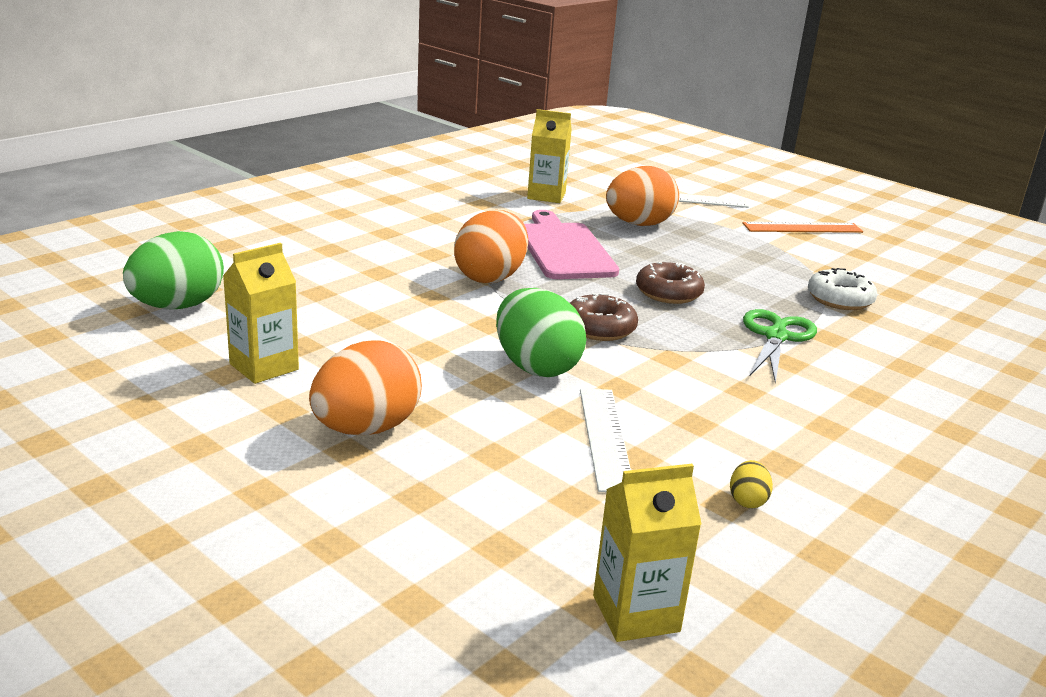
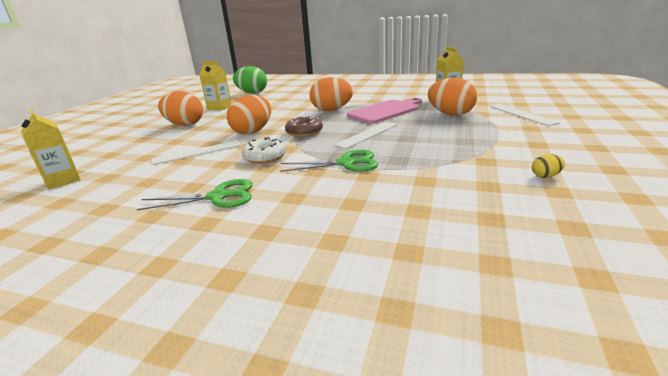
camera: 70 degrees right, 0 degrees up
(536, 367) = (252, 132): green egg -> orange egg
(668, 293) = (367, 134): brown donut -> white ruler
(747, 500) = (151, 185): yellow egg -> yellow egg (545, 176)
(802, 228) = (551, 142): orange ruler -> none
(836, 445) = (218, 197): none -> green scissors
(839, 299) = (437, 170): white donut -> white donut (265, 157)

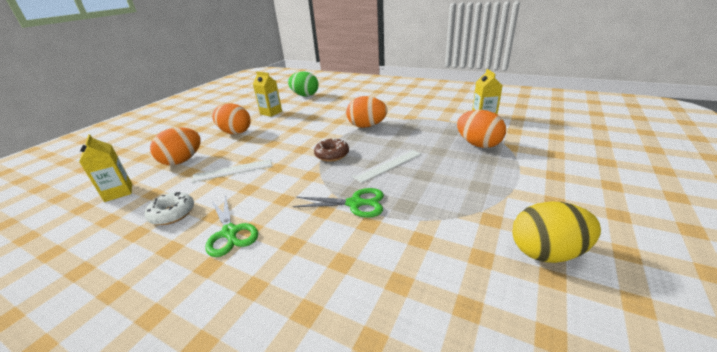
camera: 10 degrees right, 5 degrees up
(218, 197) = (230, 233): green scissors -> green scissors turned 60 degrees clockwise
(252, 132) = (288, 148): orange egg -> orange egg (182, 161)
(265, 157) = (286, 184): white donut -> white donut (172, 213)
(385, 111) = (416, 133): pink cutting board -> none
(521, 114) = (552, 153): white ruler -> none
(545, 176) = (546, 252): yellow egg -> yellow egg, size x2.35

